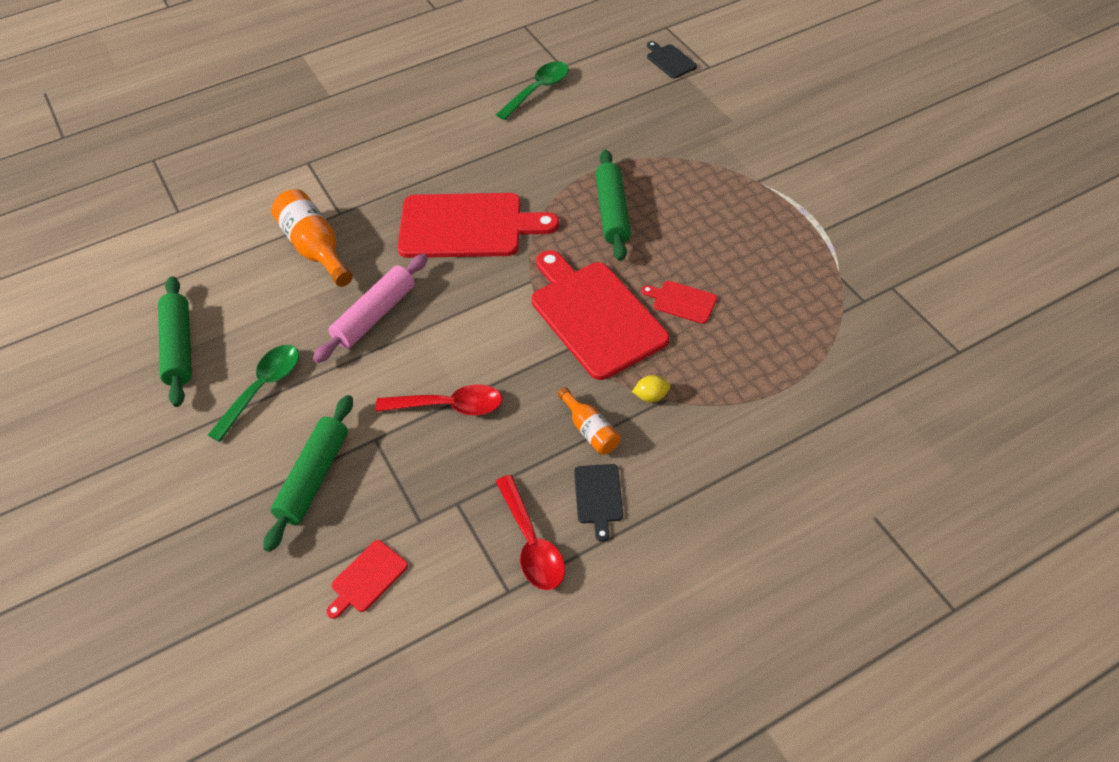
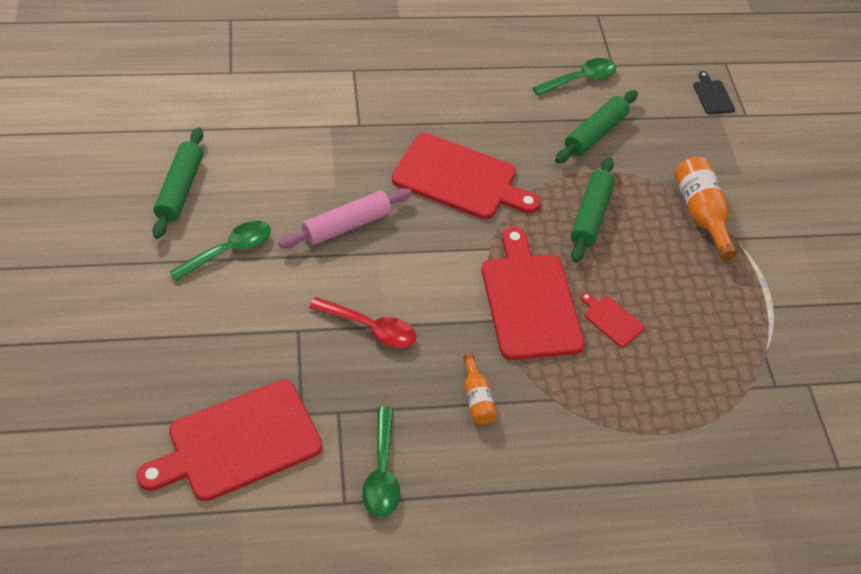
camera: 15 degrees right, 0 degrees up
(314, 478) = (235, 342): green rolling pin -> green rolling pin (595, 134)
(315, 248) = (325, 148): orange bottle -> orange bottle (700, 214)
(367, 578) = (238, 442): red cutting board -> red cutting board, size x2.27
(532, 543) = (382, 472): red spoon -> green spoon
(598, 497) = (455, 457): black cutting board -> none
(651, 396) = (542, 391): yellow lemon -> none

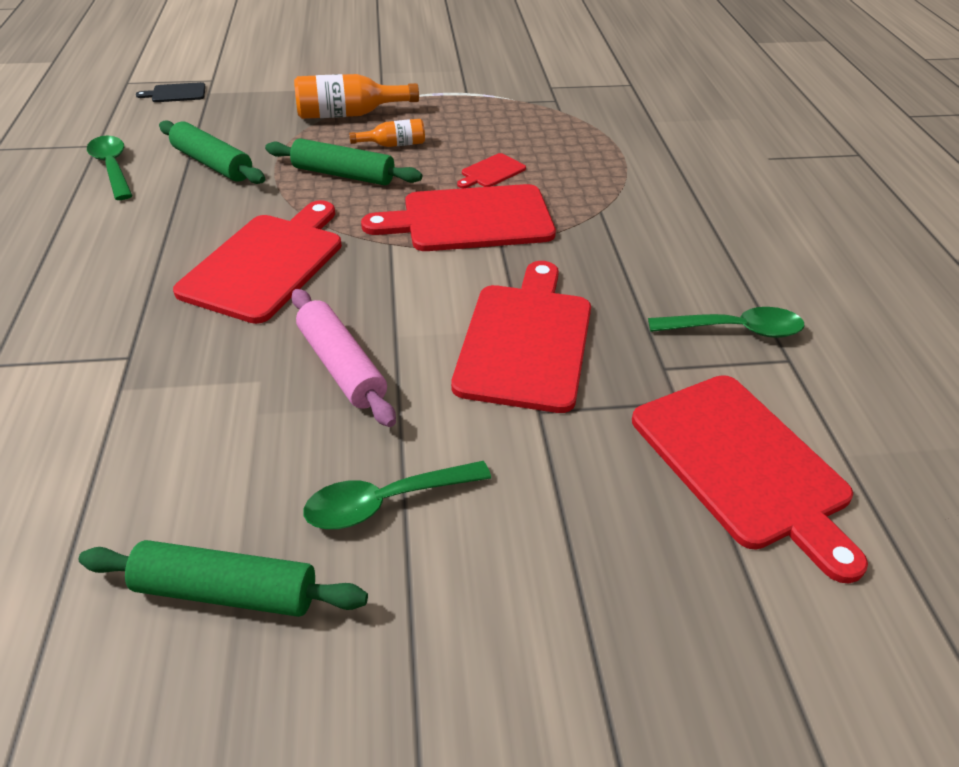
camera: 85 degrees left, 10 degrees down
(229, 250) = (385, 502): green spoon -> green spoon turned 75 degrees counterclockwise
(371, 328) = (526, 341): red spoon -> red cutting board
(476, 398) = (612, 260): orange bottle -> orange bottle (393, 145)

